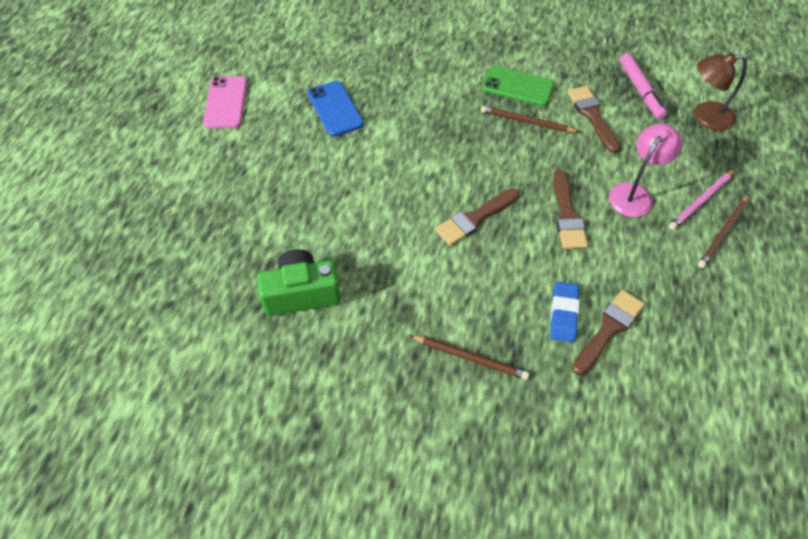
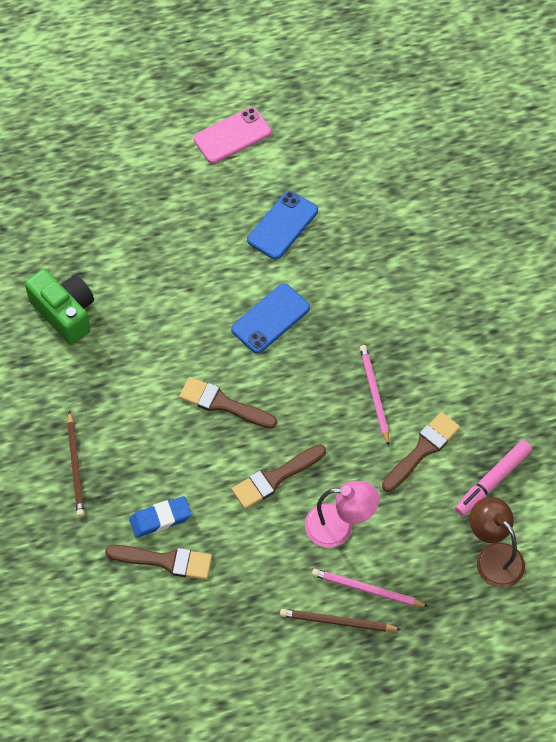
camera: 60 degrees right, 5 degrees up
(415, 153) = (270, 318): none -> blue phone
(517, 86) = (419, 365): green phone -> none
(527, 122) = (374, 395): brown pencil -> pink pencil

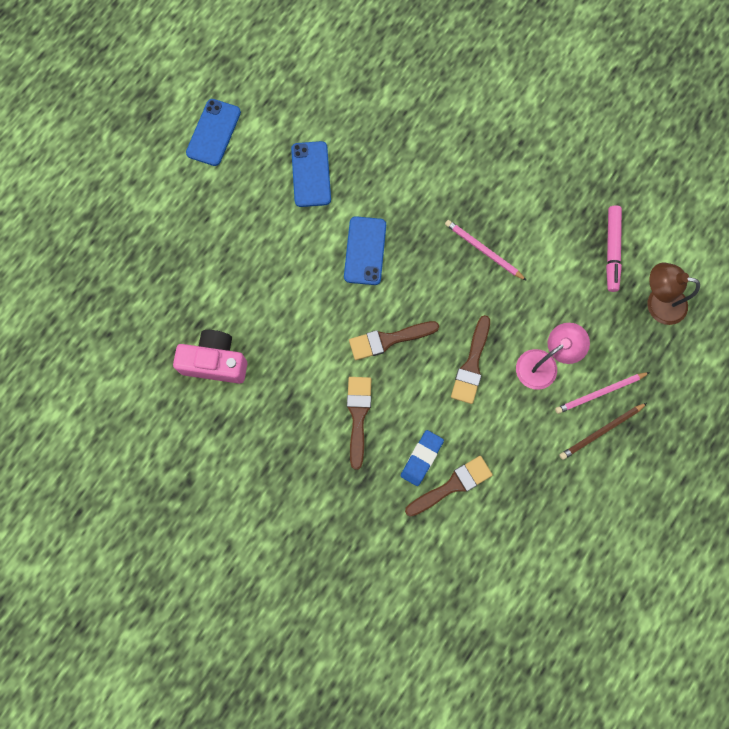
camera: 40 degrees left, 15 degrees up
(65, 313) = (215, 362): green camera -> pink camera
(75, 466) = (328, 469): brown pencil -> none
(232, 136) = (213, 132): pink phone -> blue phone
(422, 450) = (549, 265): brown brush -> brown brush (358, 416)

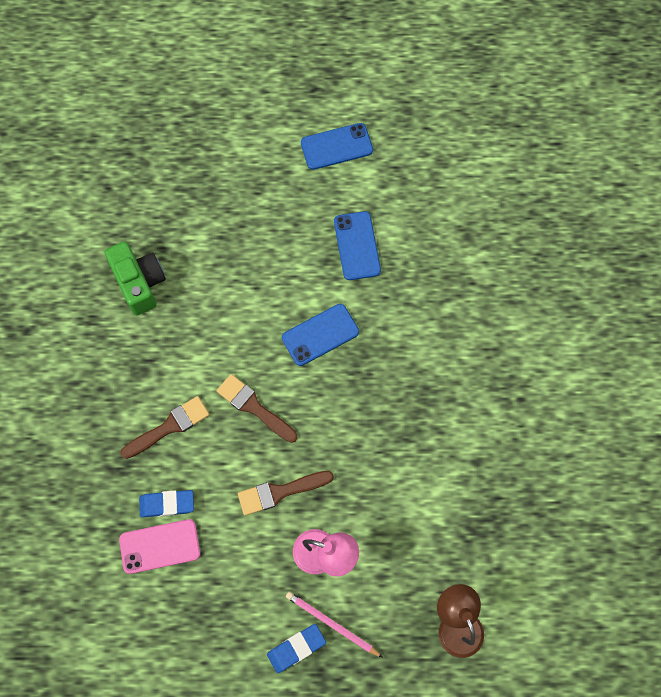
camera: 55 degrees right, 5 degrees down
(215, 362) = (139, 283): pink camera -> green camera
(311, 174) = (357, 246): blue phone -> blue phone turned 60 degrees counterclockwise
(452, 485) = (160, 546): brown brush -> pink phone
(483, 251) = (393, 434): pink pencil -> none
(601, 431) = (296, 648): brown pencil -> blue eraser
(612, 250) = (477, 548): pink marker -> none

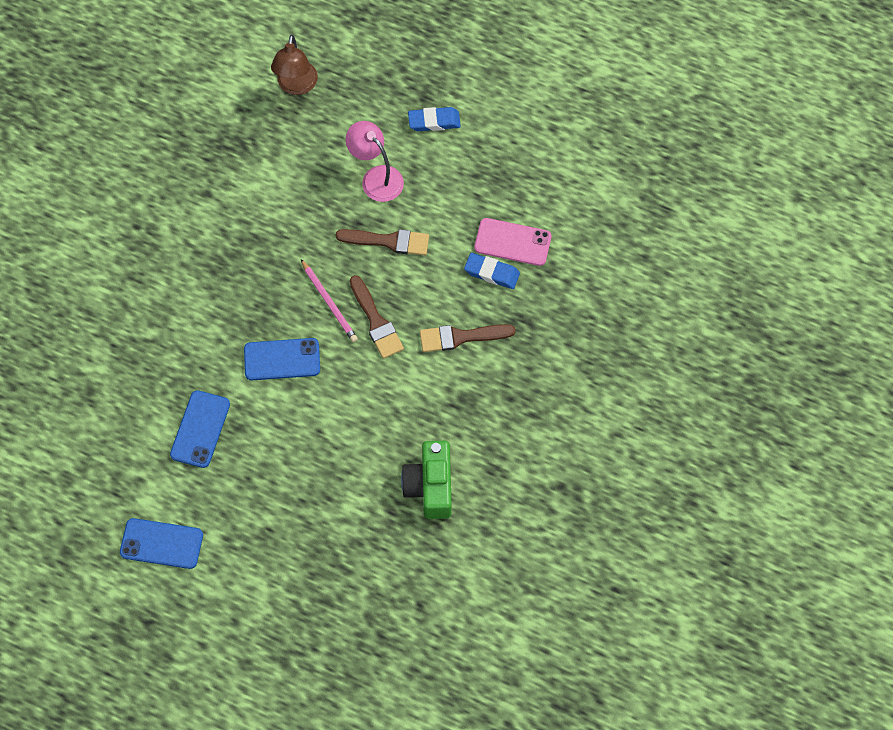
camera: 155 degrees left, 5 degrees down
(332, 624) = (396, 126): pink pencil -> pink pencil (329, 302)

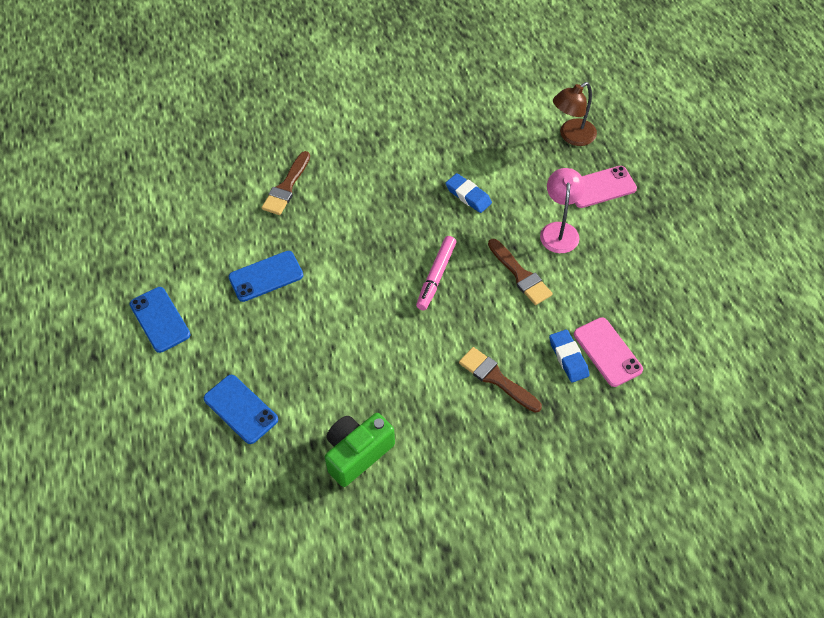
camera: 50 degrees right, 10 degrees down
(282, 359) = (364, 283): blue phone -> blue phone (240, 409)
(329, 302) = (436, 276): pink pencil -> pink marker
(366, 112) = (600, 187): none -> pink phone
(376, 321) = (451, 315): brown brush -> brown brush (286, 187)
(434, 121) = (641, 230): blue eraser -> blue eraser (468, 195)

